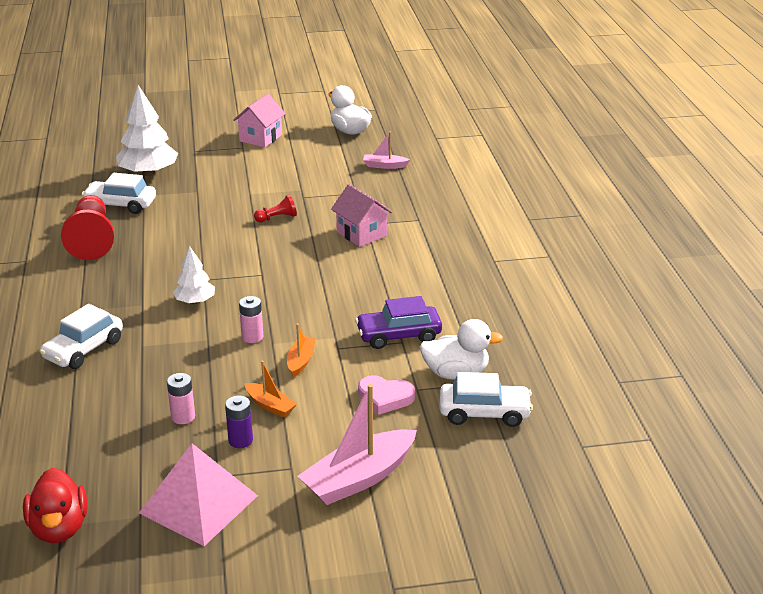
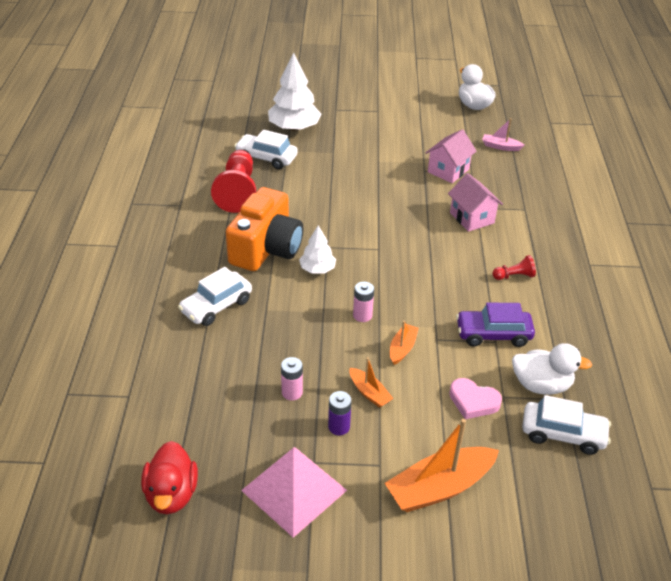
camera: 10 degrees right, 10 degrees up
(134, 289) = (266, 248): none -> orange camera
(260, 138) = (394, 103): pink house -> pink house (448, 171)
(277, 218) = (399, 190): red pawn -> red pawn (514, 276)
(359, 478) = (439, 487): pink boat -> orange boat

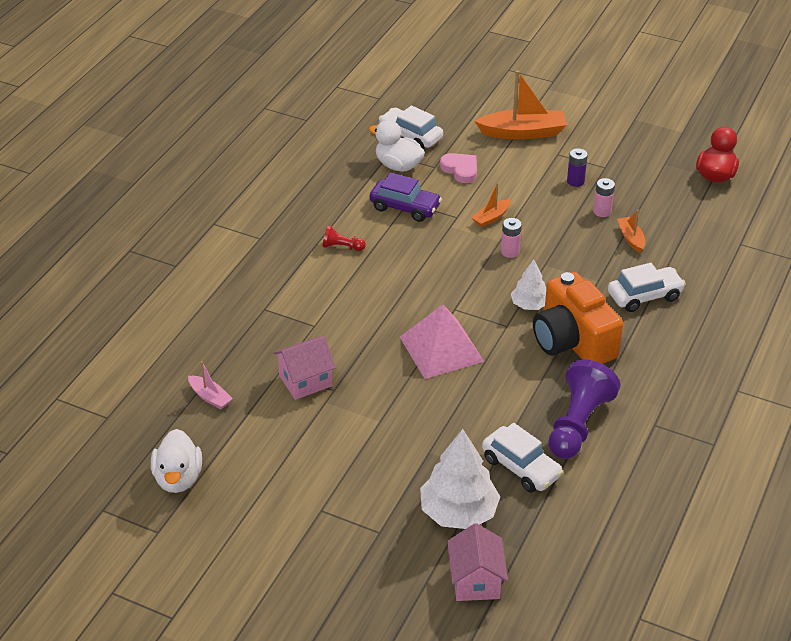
camera: 155 degrees left, 0 degrees up
(237, 191) = (578, 424): red pawn -> purple pawn
(266, 248) = (572, 341): orange camera -> orange camera turned 75 degrees counterclockwise
(294, 490) = (626, 156): pink pyramid -> pink pyramid (441, 349)
(369, 393) = (539, 195): orange boat -> orange boat (631, 238)
(472, 218) = (330, 315): pink house -> pink house (475, 581)

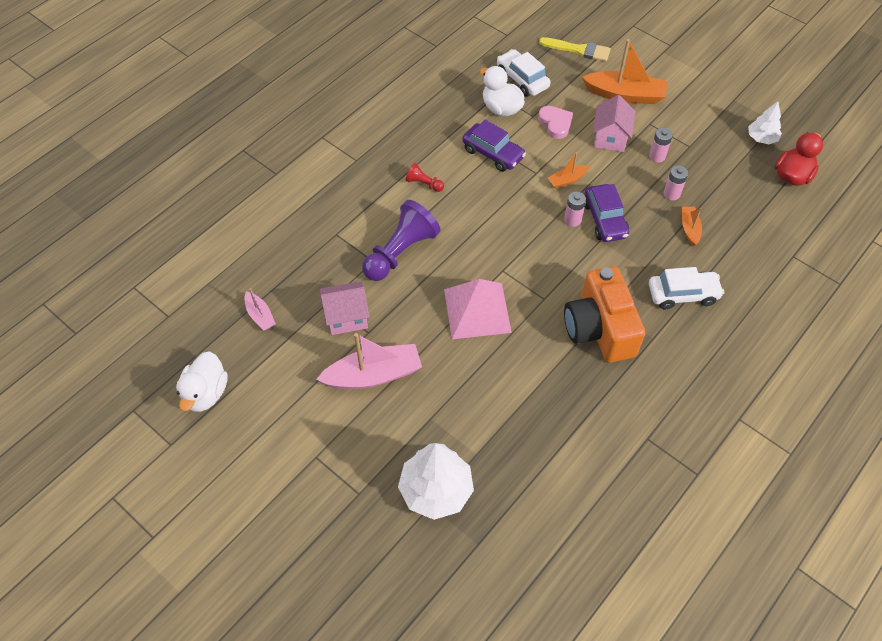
camera: 15 degrees right, 15 degrees up
(354, 426) = (373, 375): none -> pink boat
(460, 100) = (579, 50): none -> yellow brush
(475, 581) = (427, 569): pink house -> pink house (610, 138)
(521, 467) = (508, 455): white car -> none
(529, 305) = (572, 281): white tree -> white tree (761, 138)
(543, 246) = (604, 219): none -> purple car
(575, 181) = (657, 156): purple battery -> pink battery
(578, 424) = (575, 421): purple pawn -> purple pawn (400, 252)

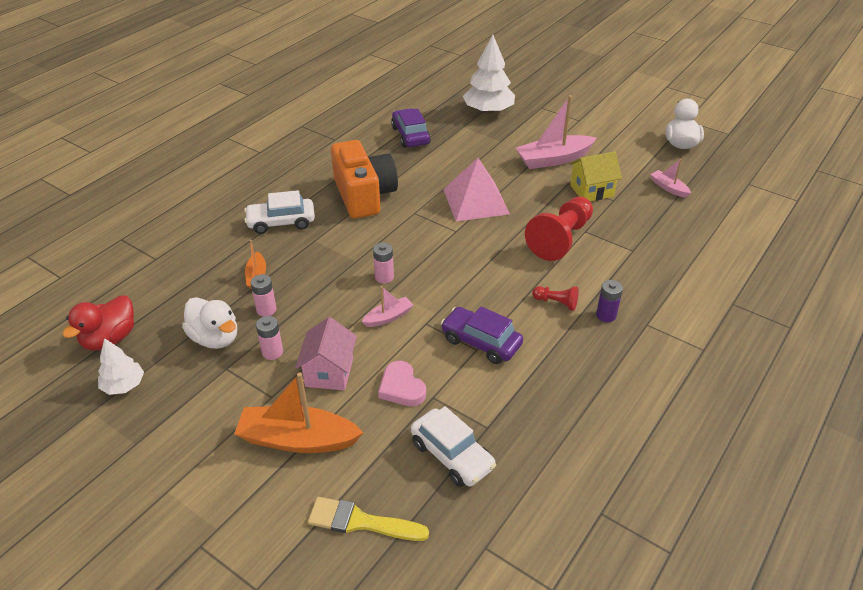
camera: 175 degrees right, 15 degrees down
(346, 317) = (591, 191): pink house -> yellow house
(386, 169) = (606, 315): none -> purple battery
(400, 252) = (560, 239): purple pawn -> red pawn
(501, 108) = (478, 405): white duck -> white duck (215, 338)
(567, 180) = (388, 317): orange boat -> pink boat
(604, 219) = (348, 279): purple car -> purple car (410, 135)

